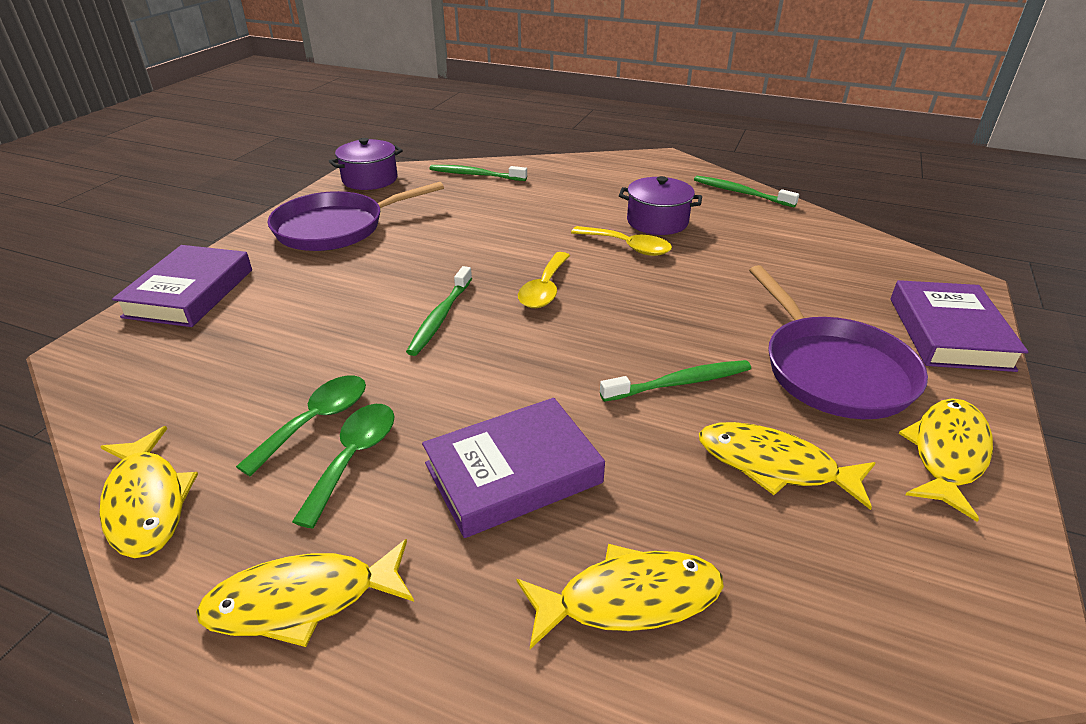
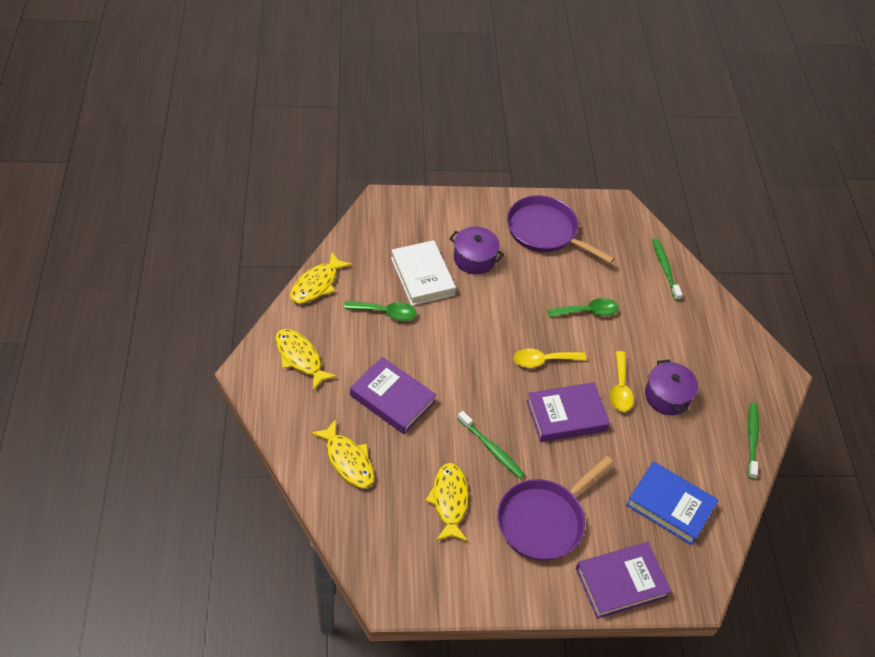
camera: 60 degrees right, 15 degrees up
(190, 293) = (445, 208): purple book -> purple book (566, 415)
(288, 354) = (422, 276): none -> white book
(354, 457) = (372, 337): green spoon -> green spoon (588, 312)
(370, 179) = (617, 215): purple pot -> purple pot (474, 258)
(440, 317) = (487, 323): green toothbrush -> none
(823, 263) = (670, 506): none -> blue book
(947, 454) = (498, 577): yellow fish -> none

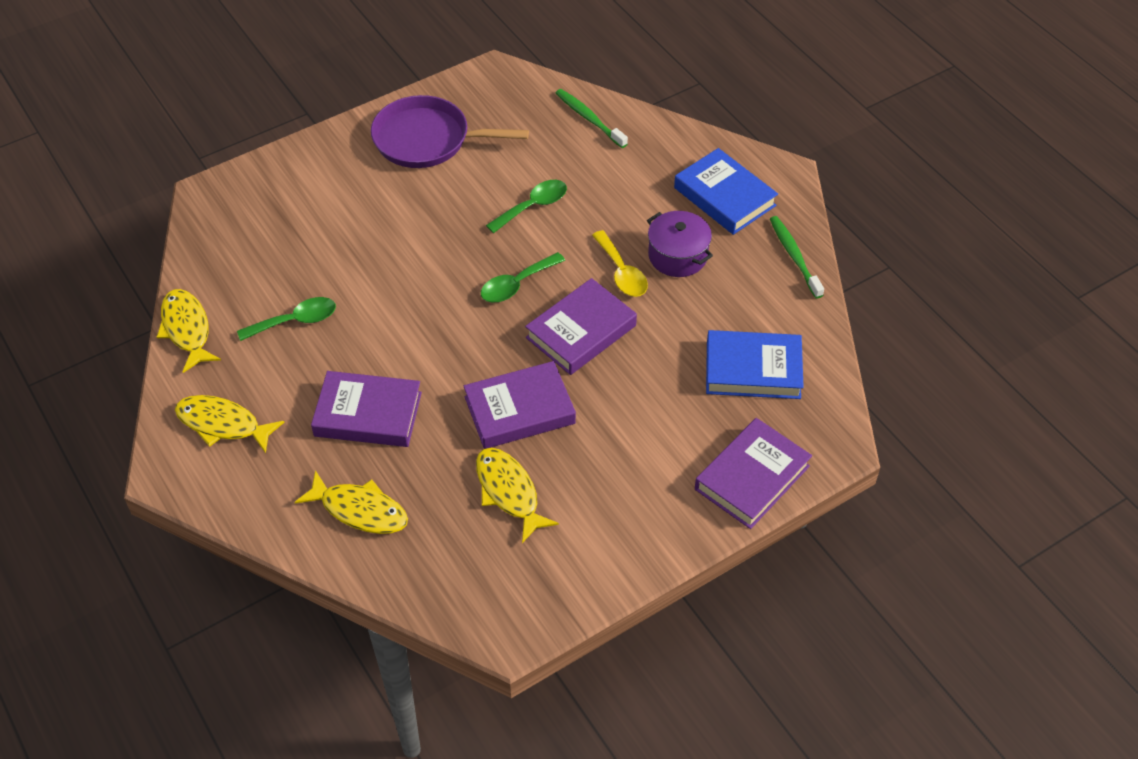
camera: 25 degrees left, 0 degrees up
(316, 284) = (187, 329): yellow fish -> yellow fish turned 150 degrees clockwise
(422, 276) = (313, 258): white book -> none
(474, 258) = (363, 209): purple pot -> none
(491, 448) = (519, 410): green toothbrush -> purple book
(543, 360) = (516, 284): yellow spoon -> green spoon
(543, 520) = (628, 457): purple pan -> none
(727, 370) = (724, 197): none -> blue book

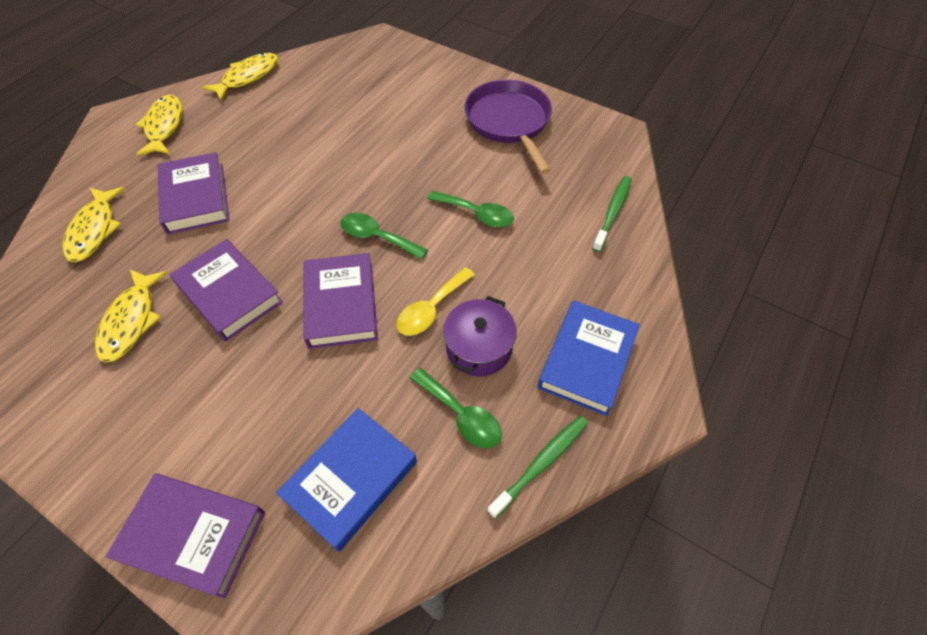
camera: 65 degrees right, 5 degrees up
(295, 321) = (277, 124): green spoon -> green spoon (461, 415)
(509, 492) = (131, 321): yellow fish -> yellow fish turned 150 degrees clockwise
(581, 332) = (341, 304): purple book -> purple book turned 60 degrees clockwise
(753, 370) = (351, 480): blue book -> blue book turned 60 degrees clockwise

